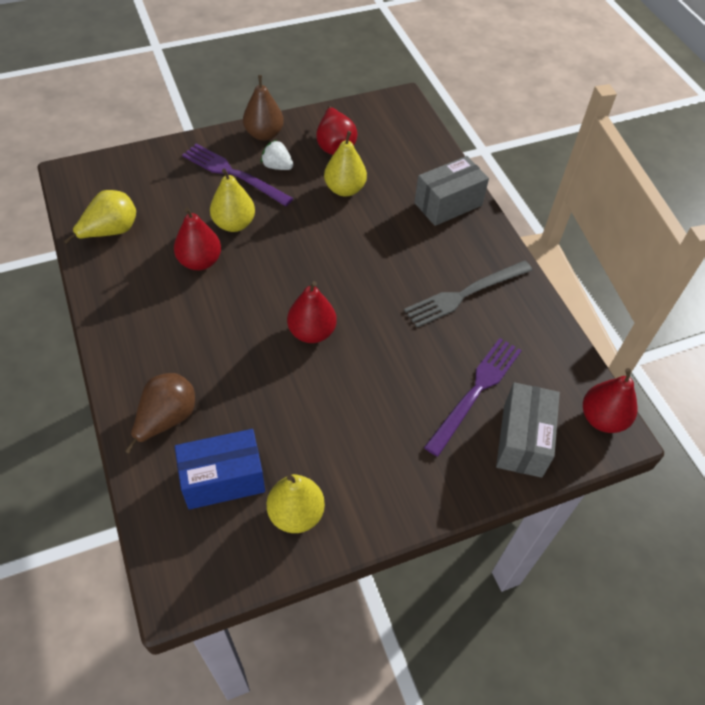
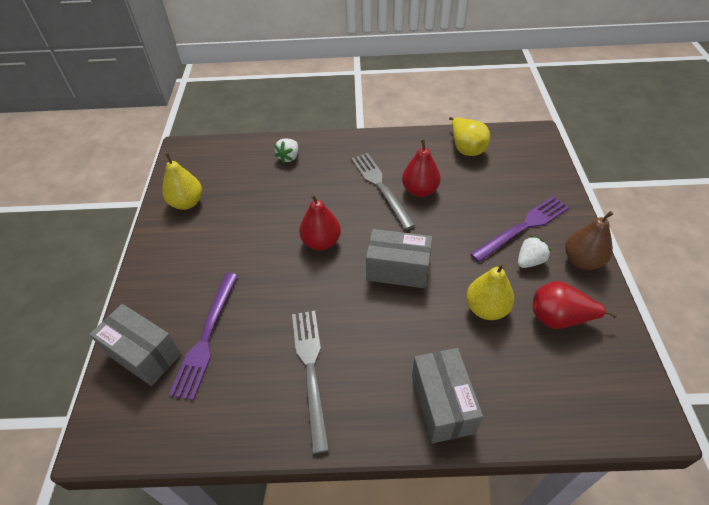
camera: 115 degrees right, 5 degrees down
(166, 419) = (289, 157): brown pear -> white strawberry
(203, 299) = (381, 187): none -> grey fork
(223, 479) = (232, 175): blue box -> none
(234, 224) = (457, 217): yellow pear -> none
(325, 257) = (398, 270): none -> grey box
(476, 392) = (206, 337): purple fork -> purple fork turned 45 degrees clockwise
(602, 418) = (117, 434): red pear -> none

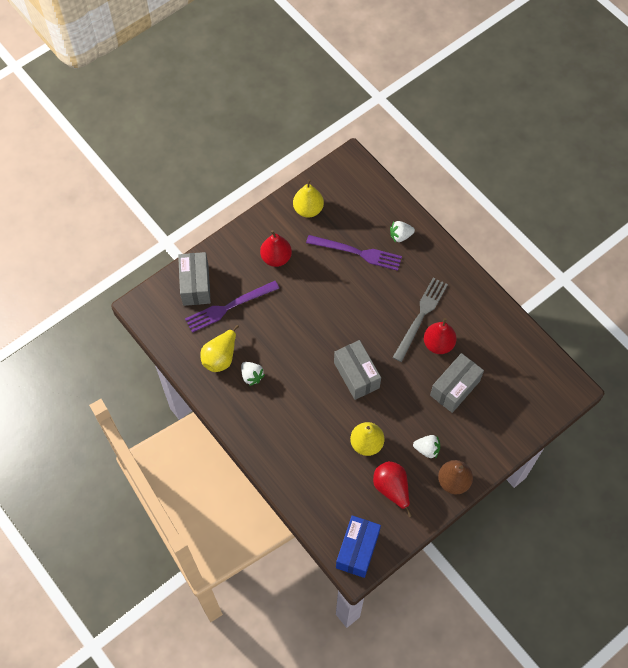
camera: 50 degrees right, 15 degrees up
(311, 370) = (252, 376): grey fork -> white strawberry
(321, 242) = (342, 315): red pear -> red pear (276, 258)
(442, 404) = (283, 455): grey box -> grey box (455, 388)
(466, 148) = (511, 348): yellow pear -> yellow pear (220, 357)
(523, 227) = (456, 430): purple fork -> purple fork (357, 252)
(626, 403) = (357, 550): none -> blue box

